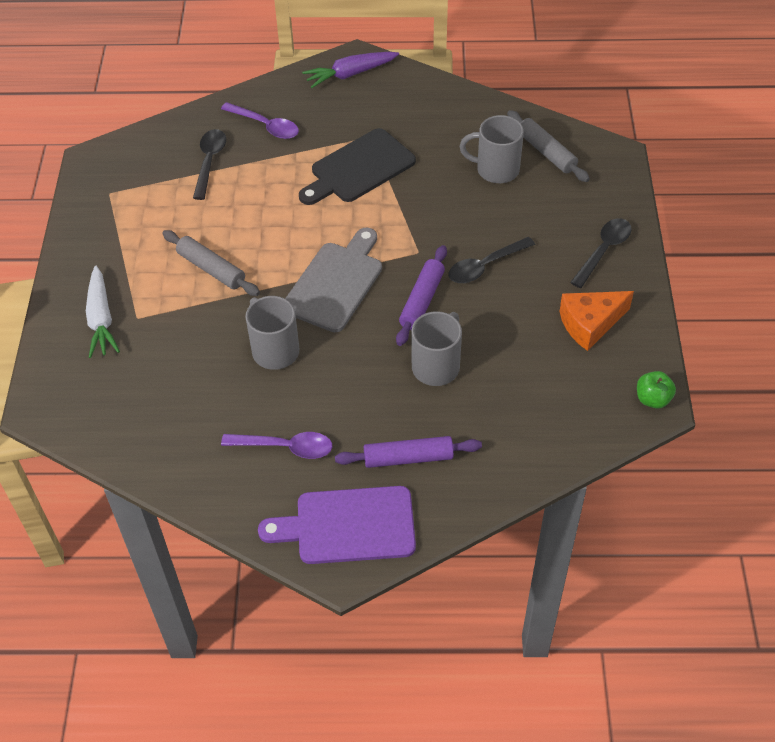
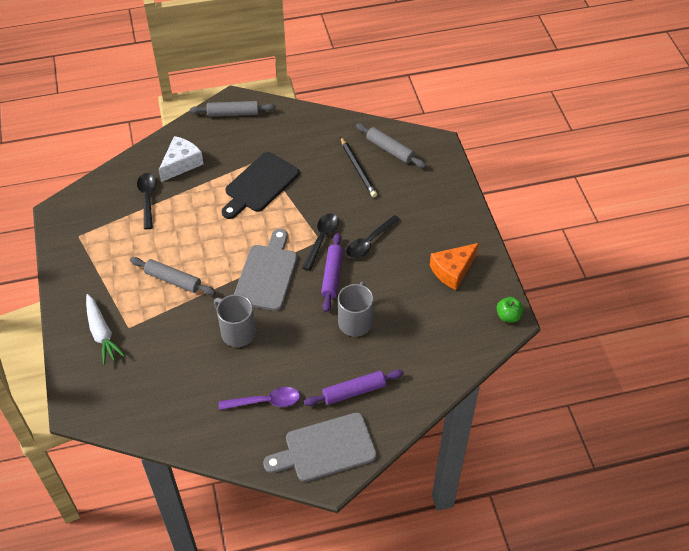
camera: 15 degrees left, 0 degrees up
(265, 126) = (181, 163): purple spoon -> white cheese
(348, 526) = (326, 449): purple cutting board -> grey cutting board
(350, 74) = (233, 113): purple carrot -> grey rolling pin
(496, 169) = (358, 169): grey mug -> black pencil
(603, 251) = (448, 216): black spoon -> black spoon (321, 239)

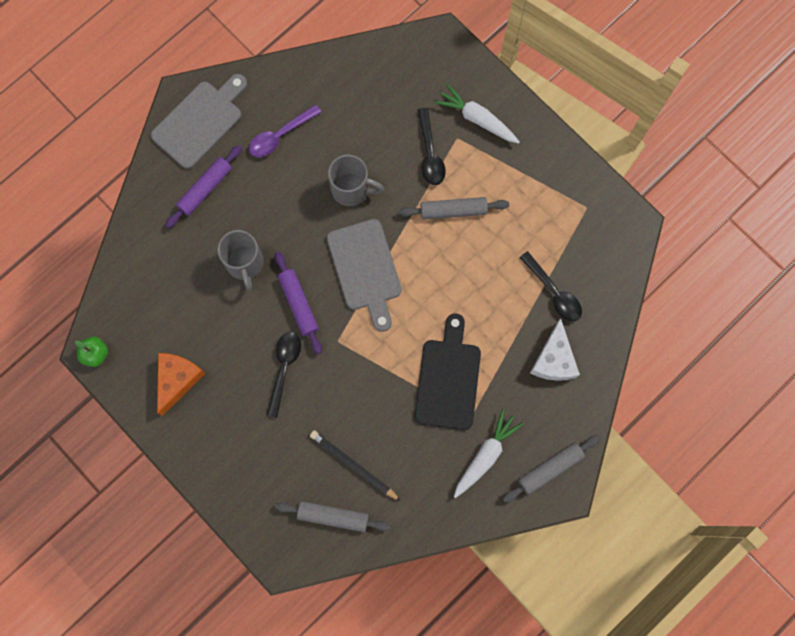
camera: 150 degrees right, 25 degrees up
(268, 137) = (485, 455): none -> white carrot
(321, 239) = (336, 343): black spoon -> black spoon (430, 153)

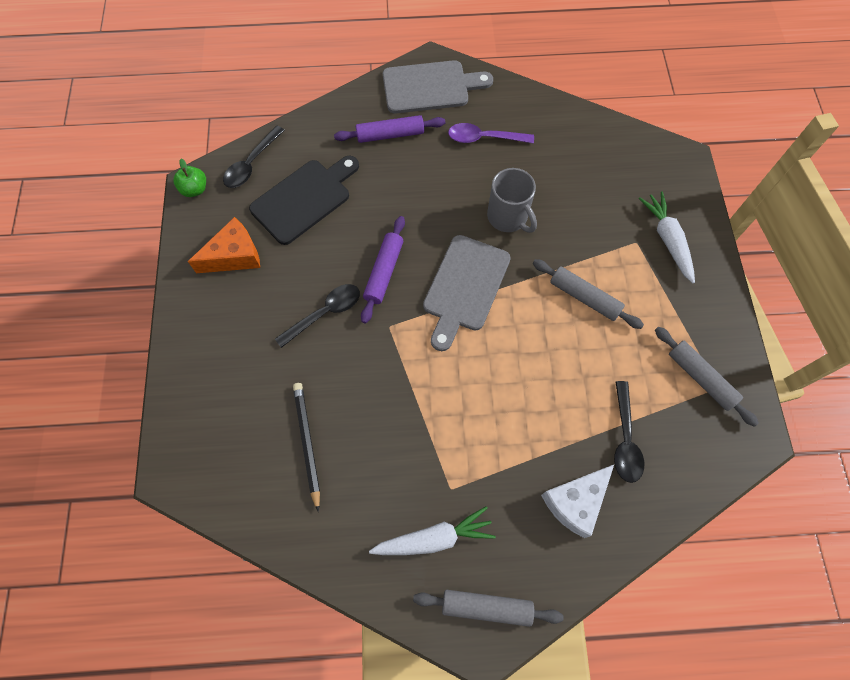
camera: 40 degrees right, 10 degrees down
(245, 263) = (369, 209): grey mug -> none
(333, 516) = (248, 474): grey rolling pin -> grey rolling pin (700, 378)
(430, 153) = (601, 237): black spoon -> black spoon (252, 163)
(448, 379) = (458, 437): black cutting board -> black cutting board (304, 199)

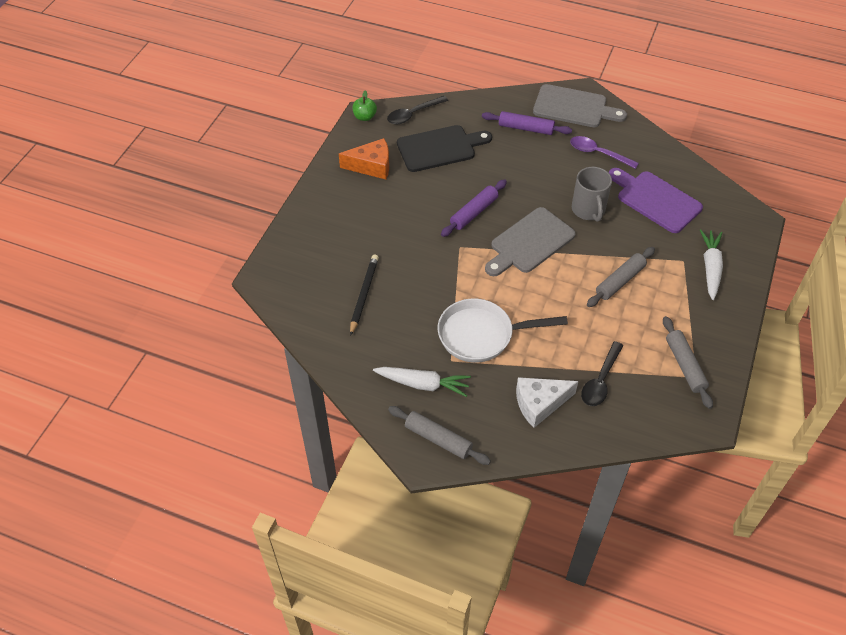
camera: 25 degrees right, 15 degrees down
(324, 313) = (417, 223): black spoon -> none
(469, 438) = (481, 335): none -> white pan
(572, 175) = (655, 200): none -> purple cutting board
(584, 297) = (620, 281): grey rolling pin -> grey rolling pin turned 75 degrees clockwise

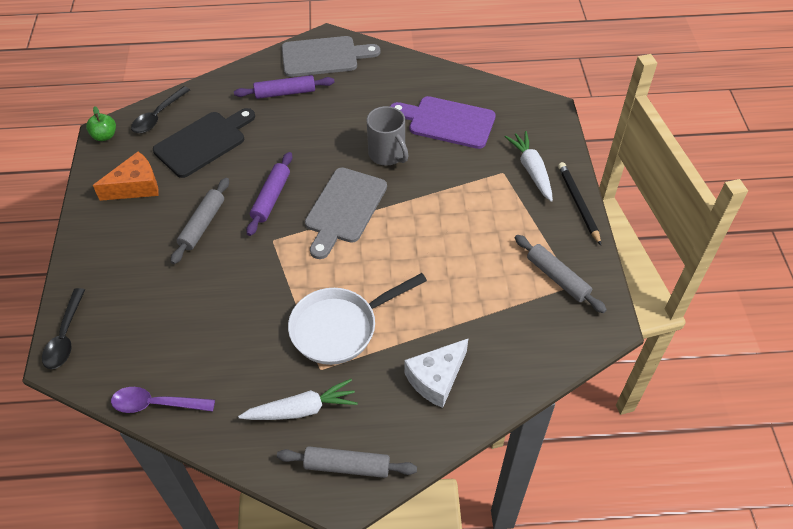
camera: 25 degrees left, 0 degrees up
(364, 295) = (189, 333): black pencil -> black pencil (578, 204)
(598, 153) = (370, 94): purple spoon -> purple spoon (157, 404)
(600, 380) = (485, 327): black spoon -> black spoon (65, 336)
(620, 281) = (453, 215): grey rolling pin -> grey rolling pin (202, 225)

